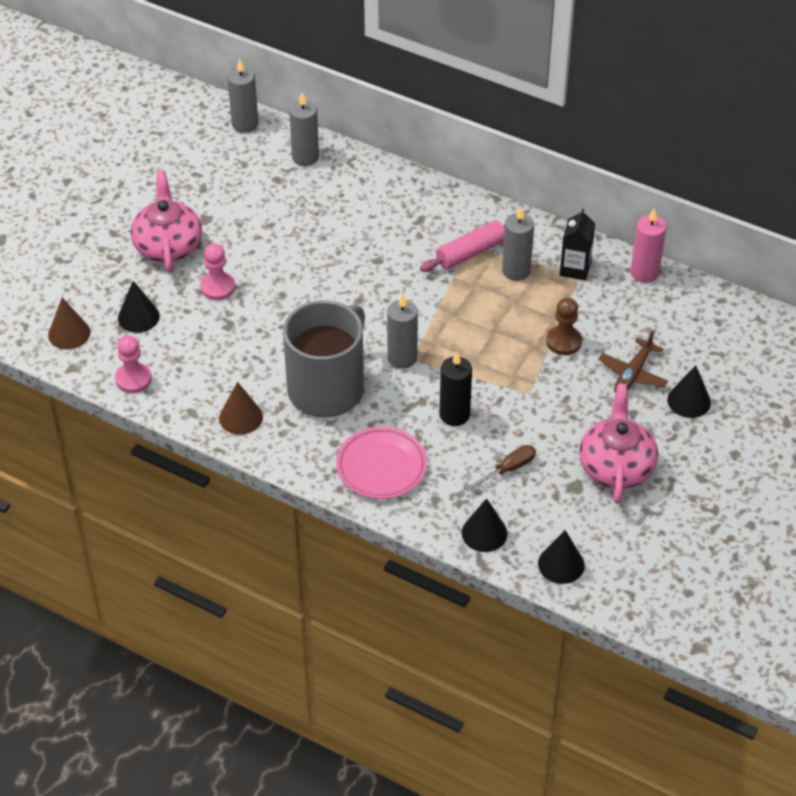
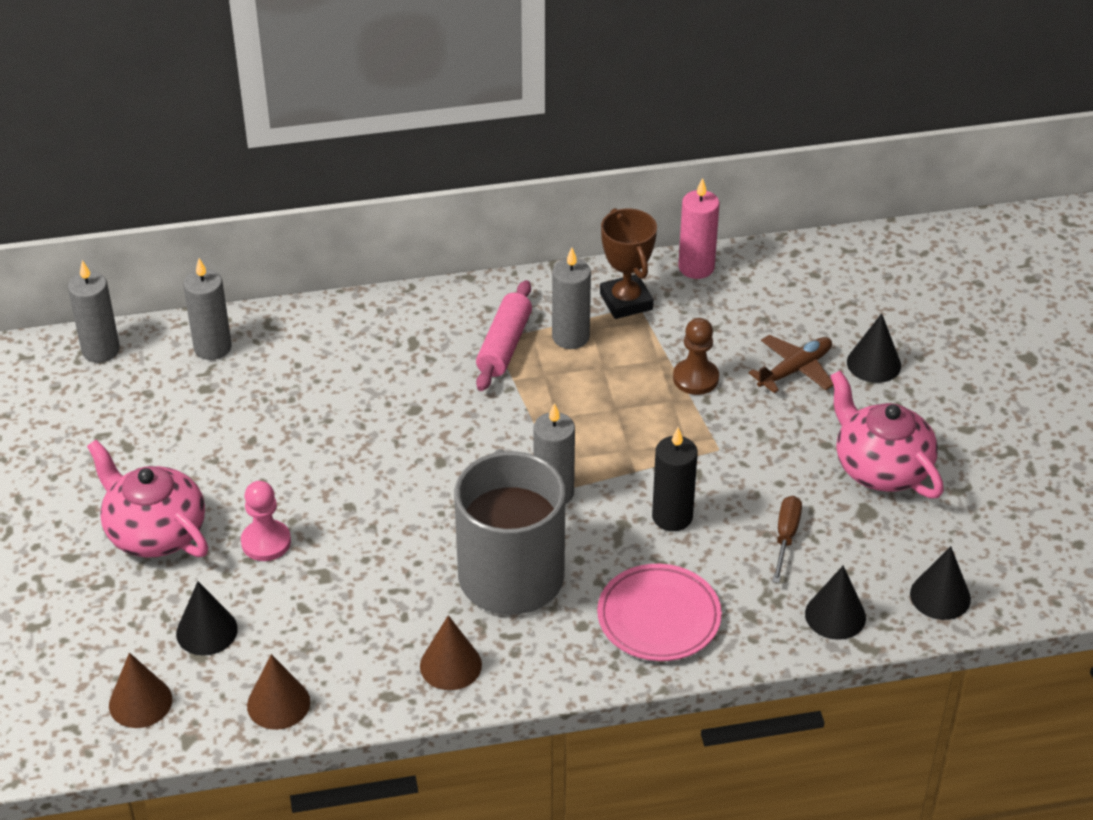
camera: 40 degrees left, 5 degrees down
(133, 379) = (278, 703): pink pawn -> brown cone
(575, 269) = (626, 301): black carton -> brown trophy
(633, 374) = (795, 370): brown plane -> brown plane turned 120 degrees counterclockwise

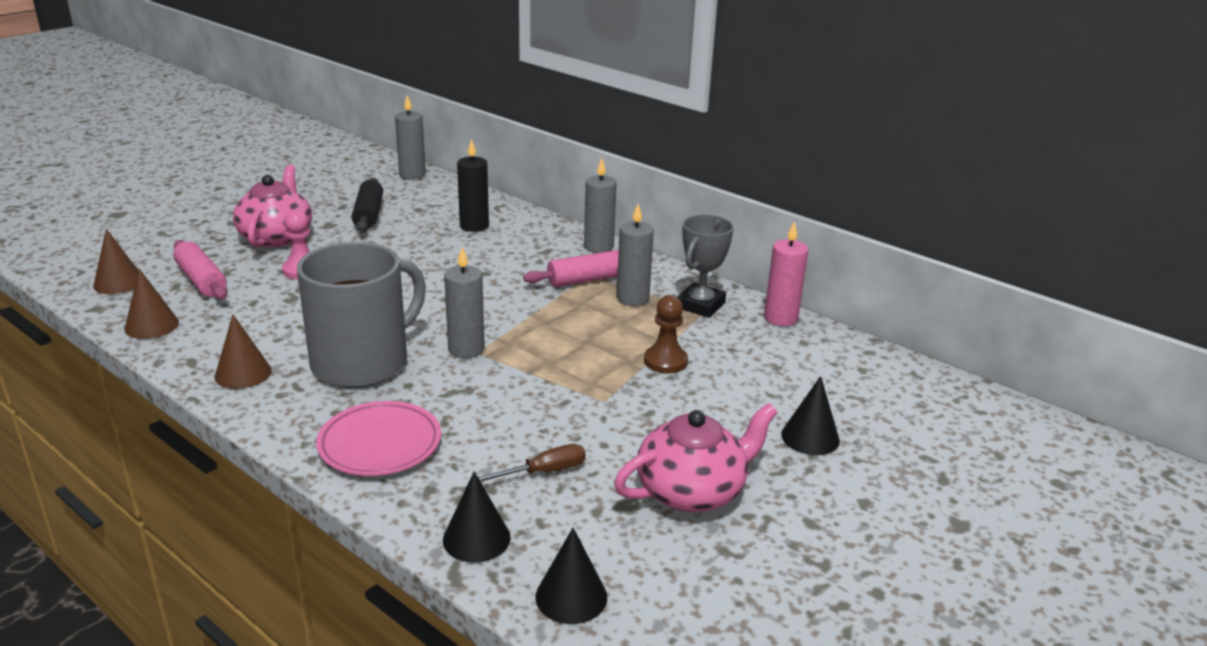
camera: 50 degrees right, 15 degrees down
(176, 433) = (369, 214): none -> black rolling pin
(206, 631) = (202, 280): black cone -> pink rolling pin
(212, 347) = (455, 199): grey candle -> grey candle (598, 247)
(626, 301) = (700, 305): brown trophy -> grey trophy
(672, 517) = (501, 407): black candle -> black candle (474, 226)
(795, 370) = (742, 401): brown plane -> none
(880, 467) = (692, 491): pink teapot -> pink teapot turned 45 degrees clockwise

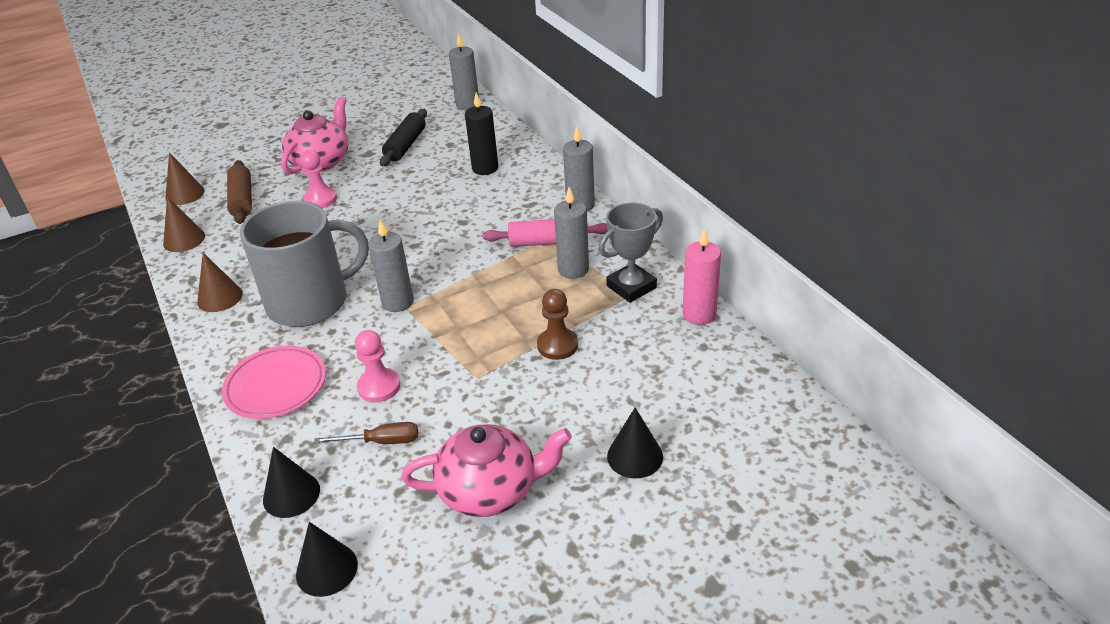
camera: 25 degrees right, 10 degrees up
(202, 280) = (242, 200): pink rolling pin -> brown rolling pin
(503, 425) = (379, 387): none -> pink pawn

